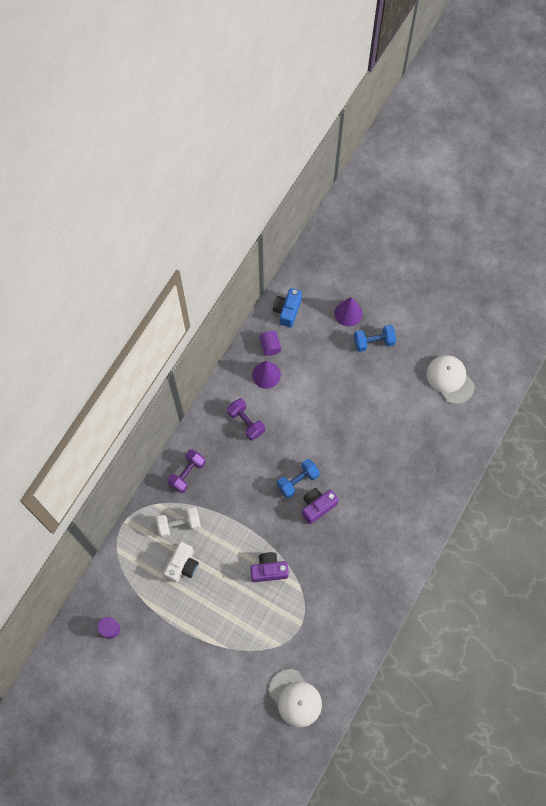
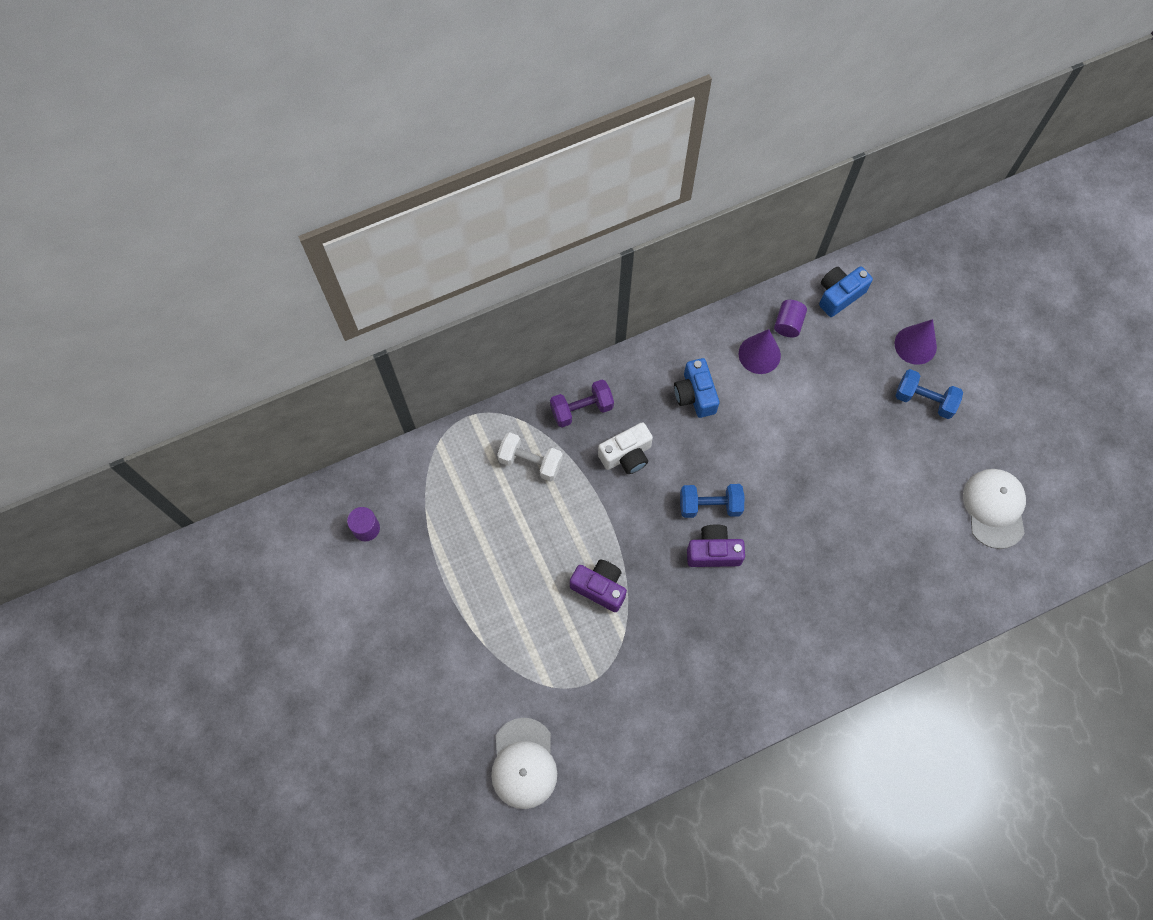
camera: 35 degrees right, 0 degrees up
(182, 565) = (501, 512): white camera -> white camera (626, 455)
(246, 422) = (695, 395): purple dumbbell -> blue camera

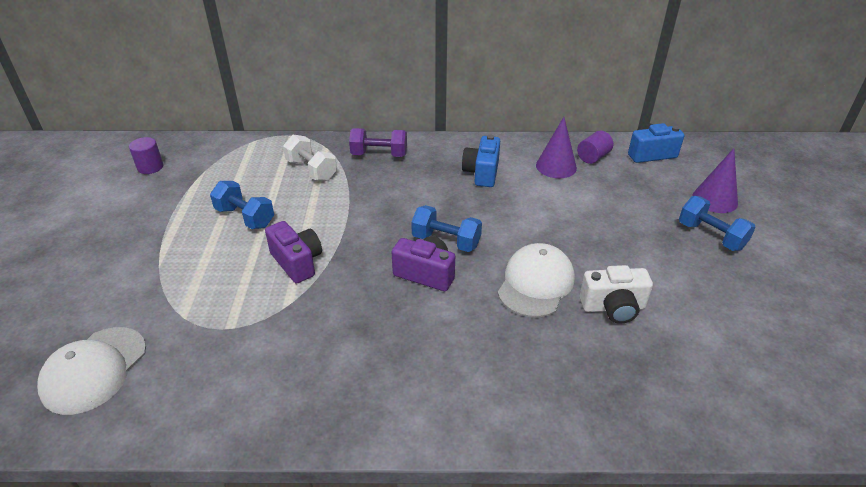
camera: 25 degrees right, 30 degrees down
(515, 555) = (245, 217): none -> blue dumbbell
(626, 455) = (394, 189): white camera -> white camera (613, 307)
(994, 508) = (770, 342): white cap -> white cap (536, 283)

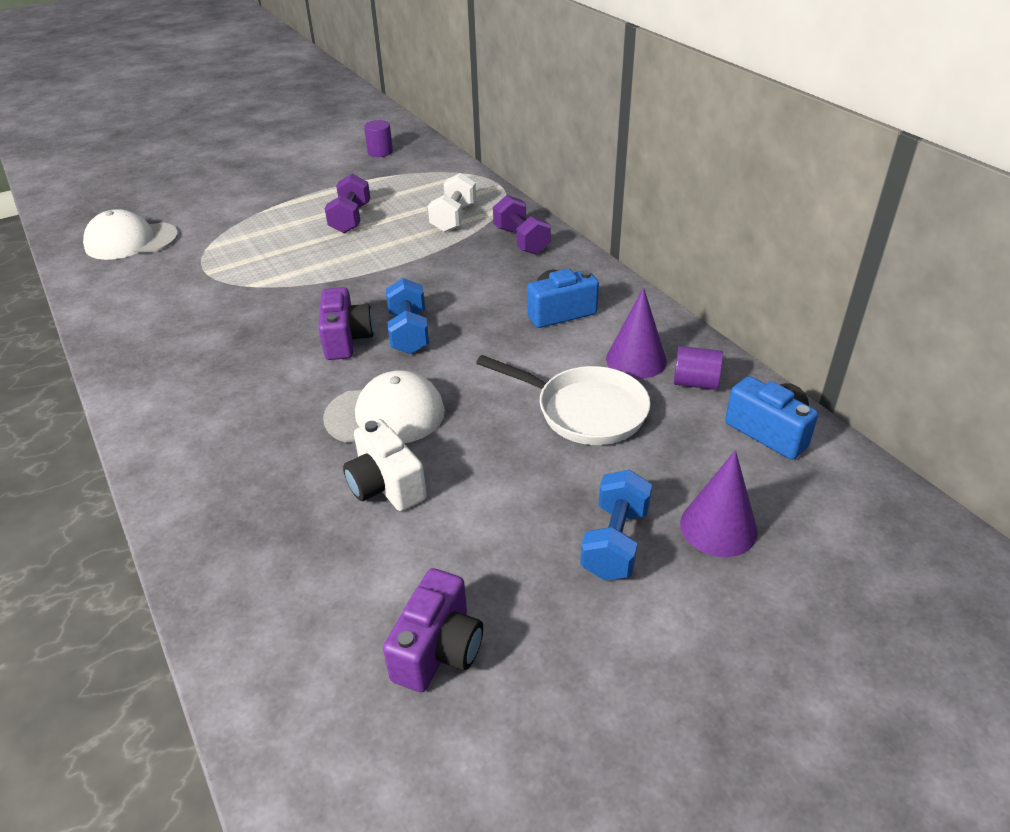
camera: 60 degrees right, 0 degrees up
(245, 217) = (350, 219): blue dumbbell -> purple dumbbell
(297, 262) = (309, 267): purple camera -> purple camera (438, 649)
(591, 202) = (584, 411): none -> white pan

